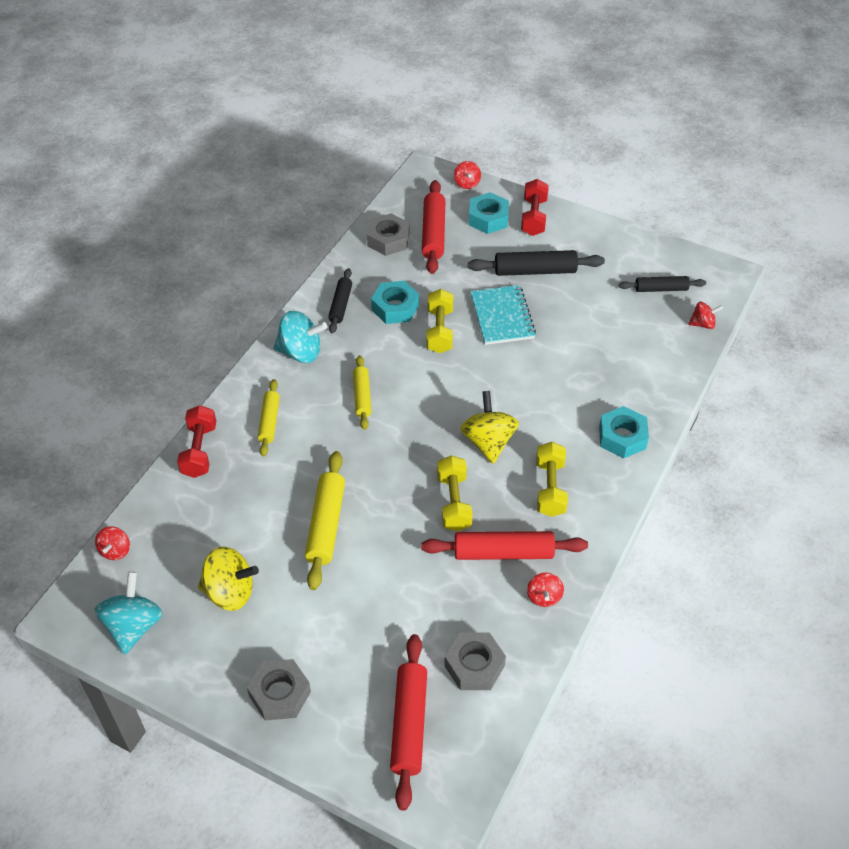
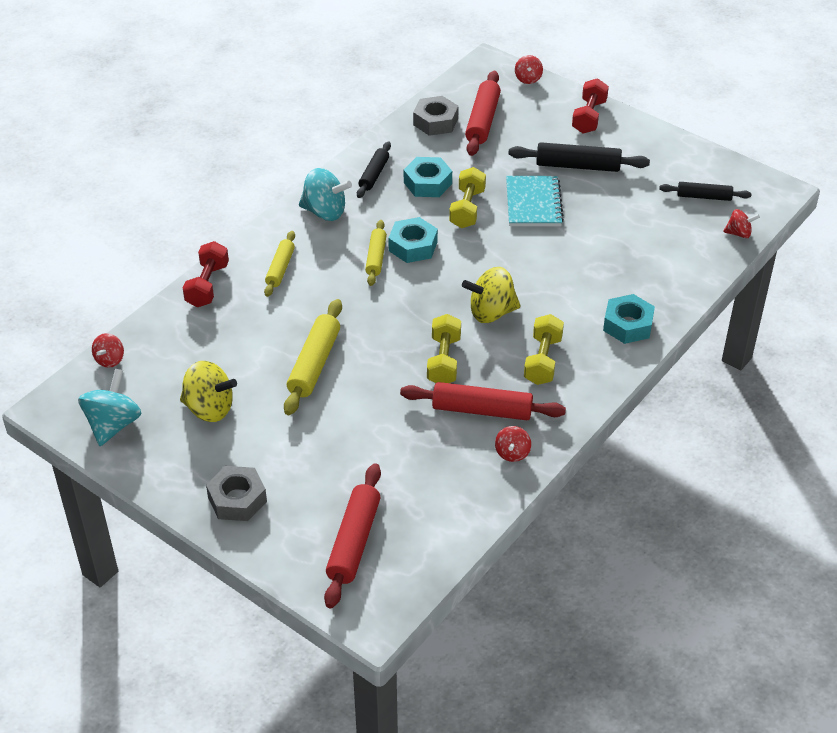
camera: 10 degrees right, 5 degrees down
(474, 666) = (429, 502): grey nut -> none
(488, 218) = (542, 113): turquoise nut -> turquoise nut (413, 246)
(488, 442) = (491, 312): yellow spinning top -> yellow spinning top turned 105 degrees counterclockwise

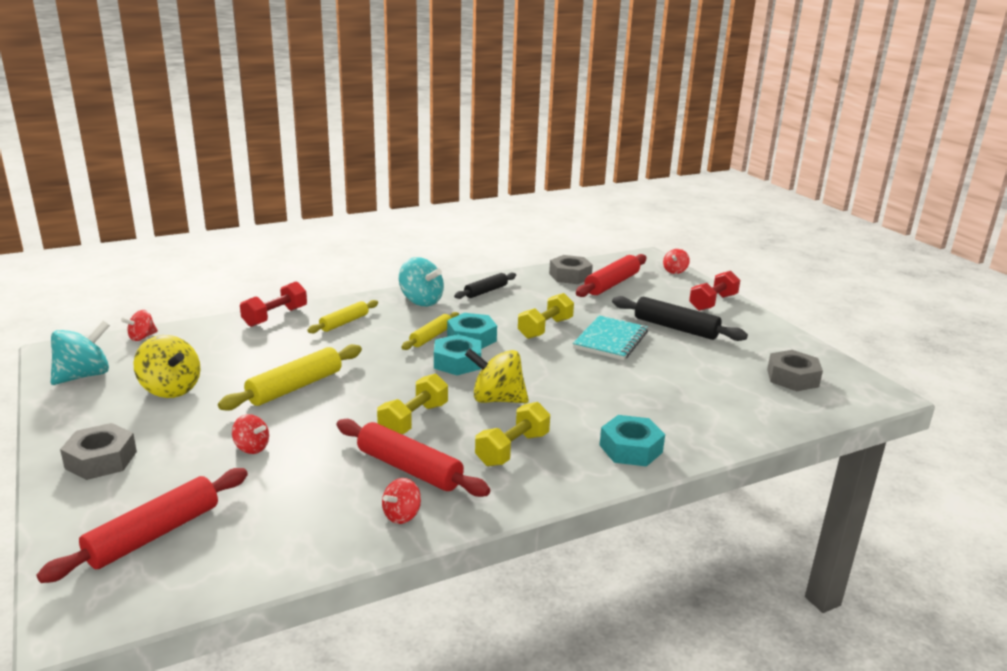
camera: 25 degrees right, 20 degrees down
(427, 183) = (526, 306): turquoise nut -> turquoise nut (457, 362)
(704, 197) = (792, 378): black rolling pin -> grey nut
(739, 233) = (814, 413): red spinning top -> red spinning top (251, 448)

